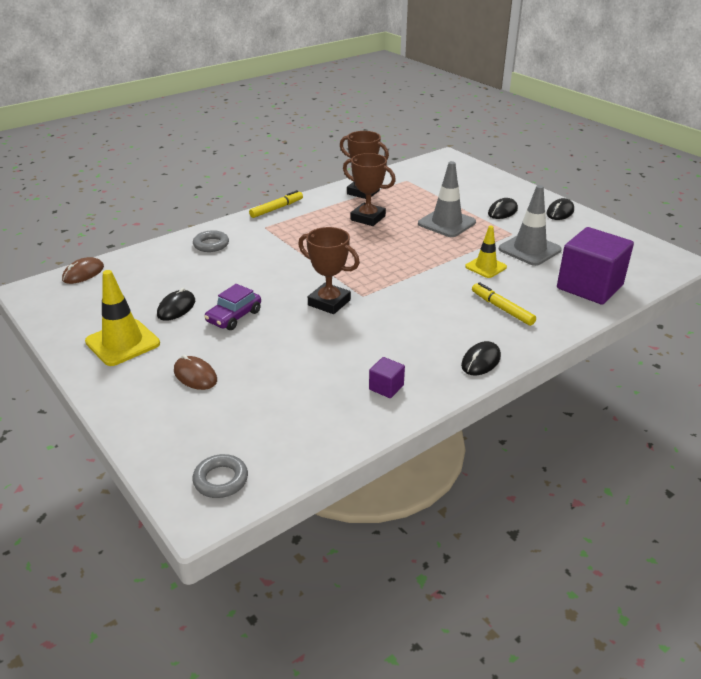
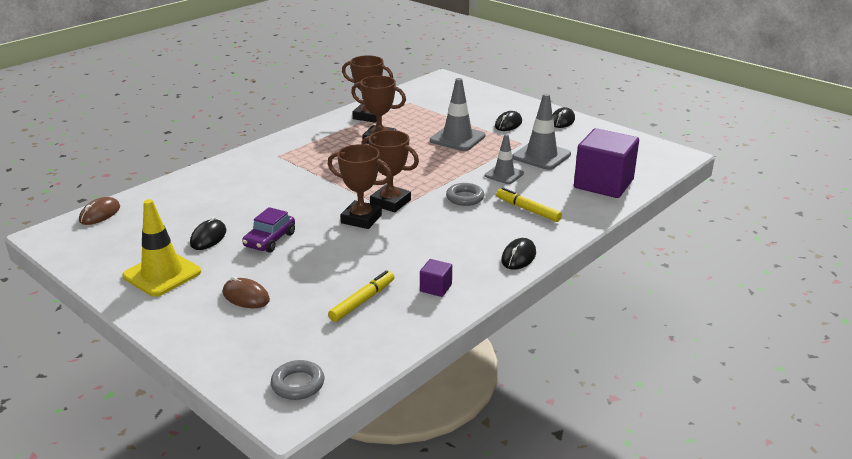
camera: 10 degrees left, 5 degrees down
(211, 244) = (227, 176): grey ring -> grey ring (465, 198)
(276, 208) = (285, 137): yellow marker -> yellow marker (362, 301)
(362, 287) = (390, 202): none -> brown trophy
(486, 267) = (504, 174): yellow traffic cone -> grey traffic cone

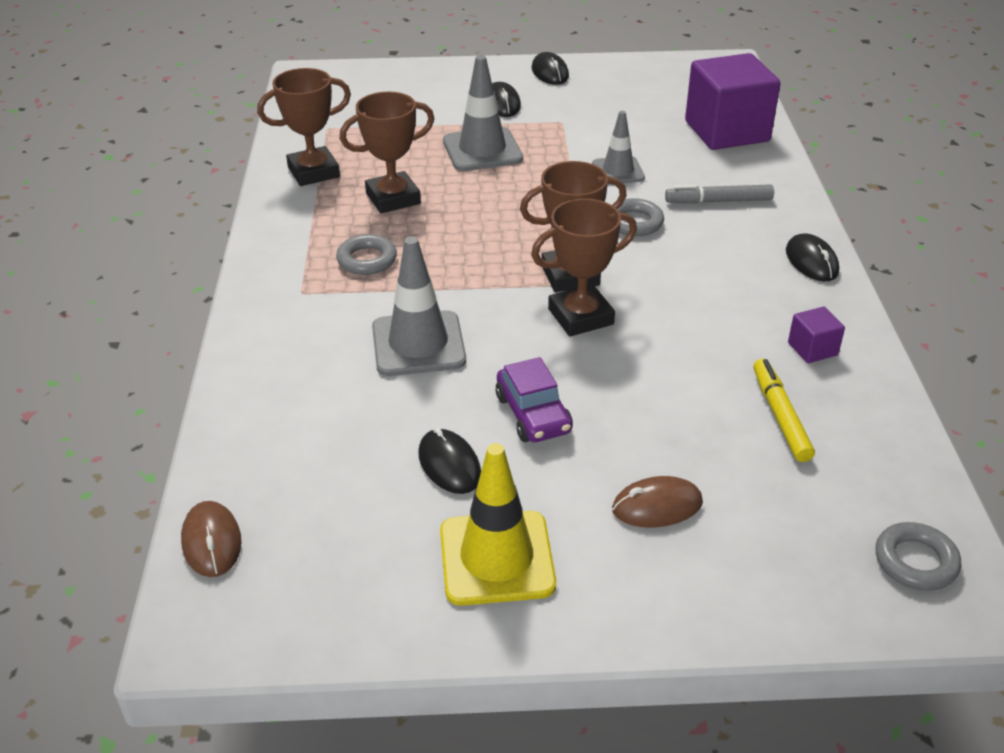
camera: 45 degrees left, 10 degrees up
(323, 156) = (367, 260): none -> grey ring
(527, 210) = (718, 201): yellow marker -> grey marker
(541, 156) = (611, 128): grey traffic cone -> grey traffic cone (418, 344)

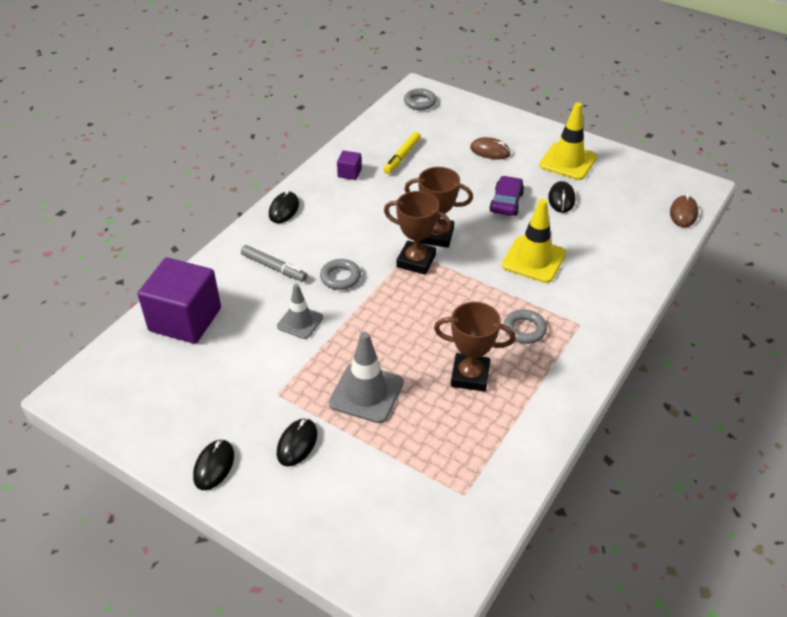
camera: 145 degrees left, 5 degrees up
(314, 172) = (510, 437): brown trophy -> none
(418, 344) = (533, 259): grey traffic cone -> yellow traffic cone

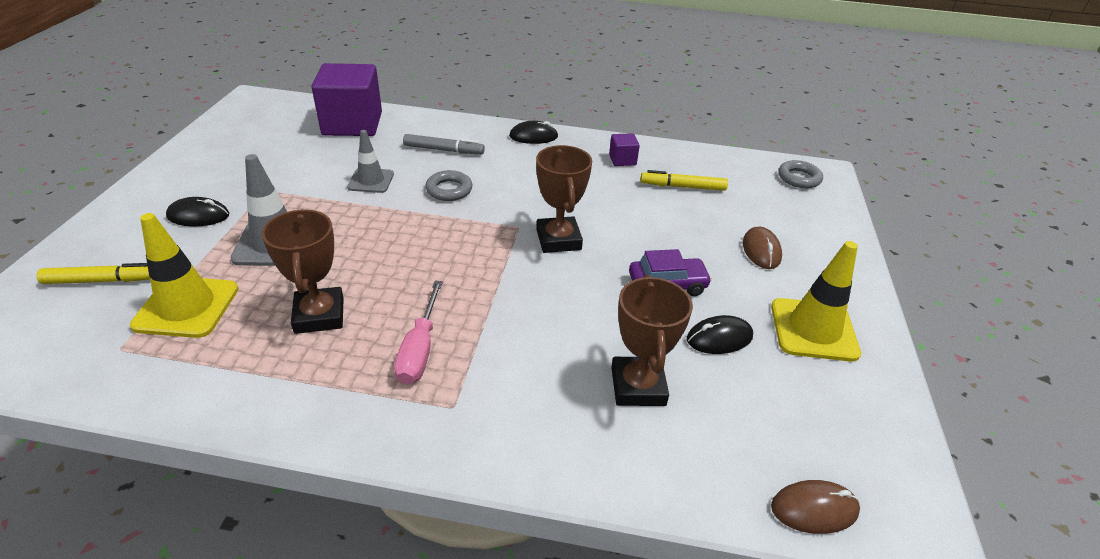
camera: 65 degrees right, 5 degrees down
(214, 466) = (169, 178): black mouse -> none
(274, 267) = (444, 150): grey marker -> grey marker turned 90 degrees counterclockwise
(369, 510) = (103, 280): none -> yellow marker
(416, 261) = (503, 234): brown trophy -> brown trophy (638, 386)
(524, 329) = (420, 349): grey ring -> pink screwdriver
(533, 259) = (566, 333): yellow traffic cone -> yellow traffic cone (186, 307)

